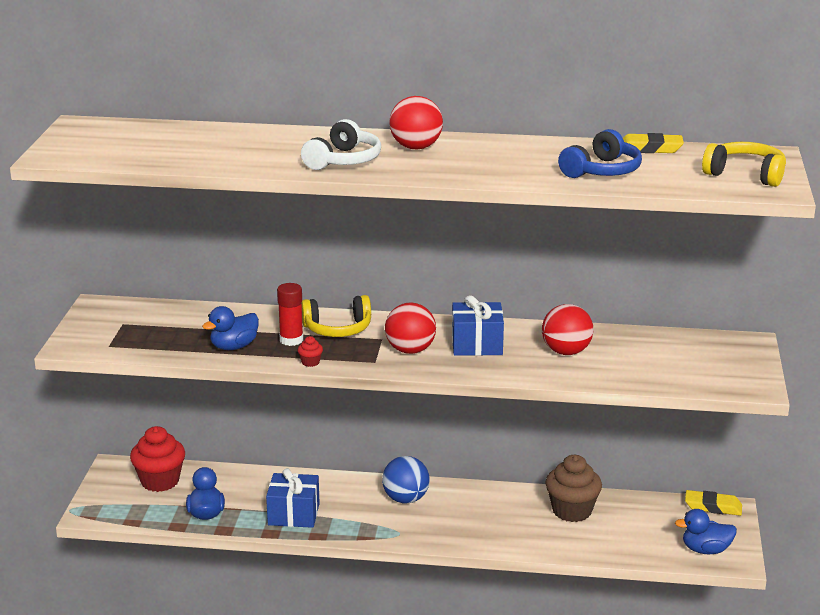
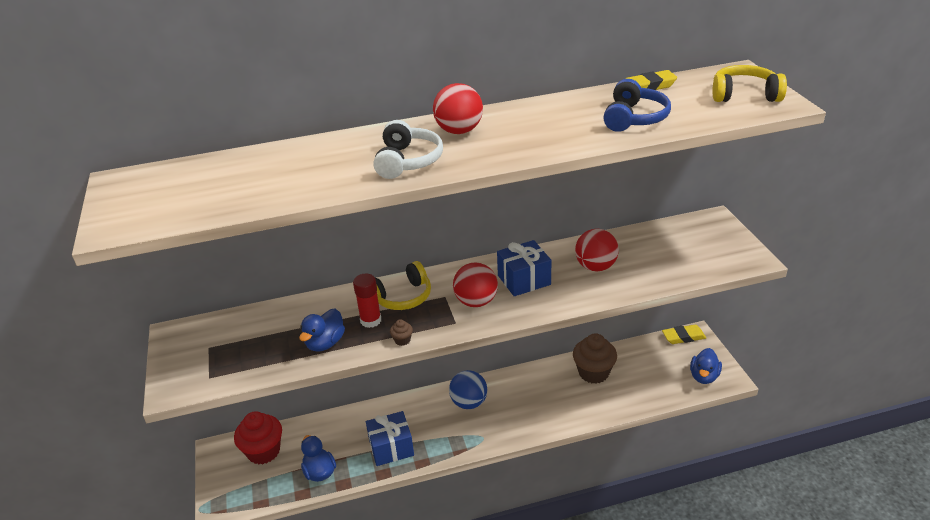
camera: 20 degrees left, 10 degrees up
(310, 362) = (402, 340): red cupcake -> brown cupcake
(706, 550) = (704, 376): blue duck -> blue duck turned 45 degrees counterclockwise

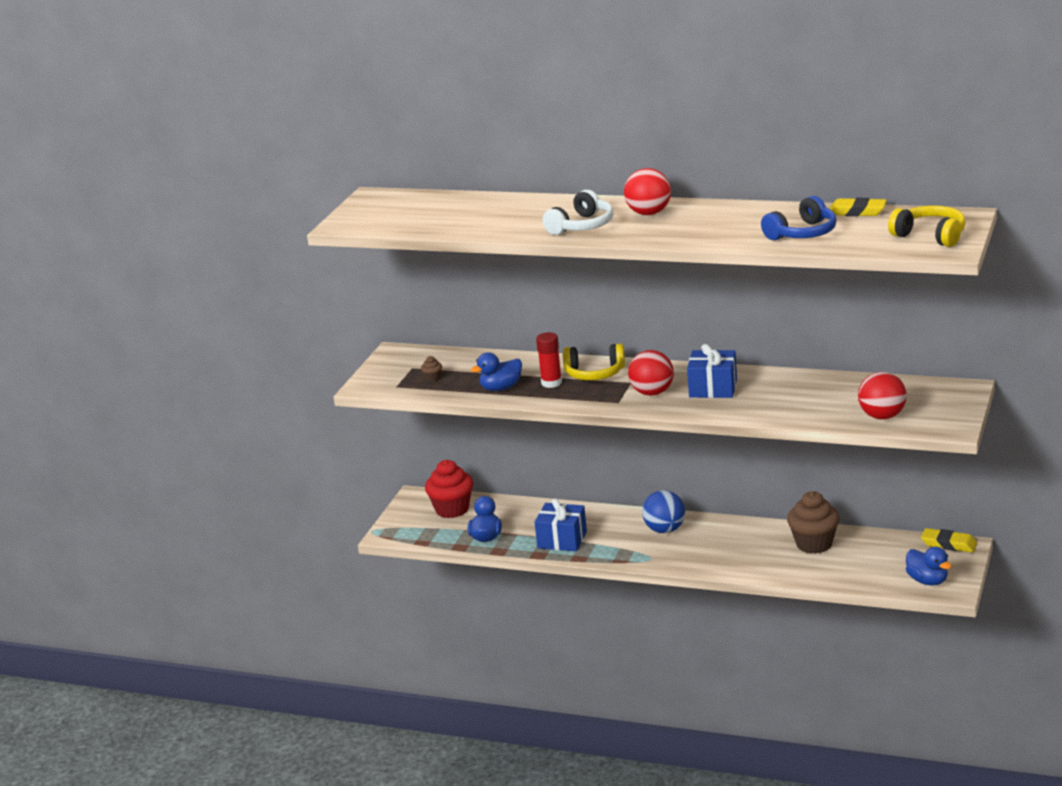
camera: 35 degrees right, 10 degrees down
(402, 340) = (562, 402): brown cupcake -> brown cupcake (433, 378)
(595, 267) = (791, 395): red ball -> red ball (882, 416)
(704, 376) = (927, 581): blue duck -> blue duck turned 90 degrees counterclockwise

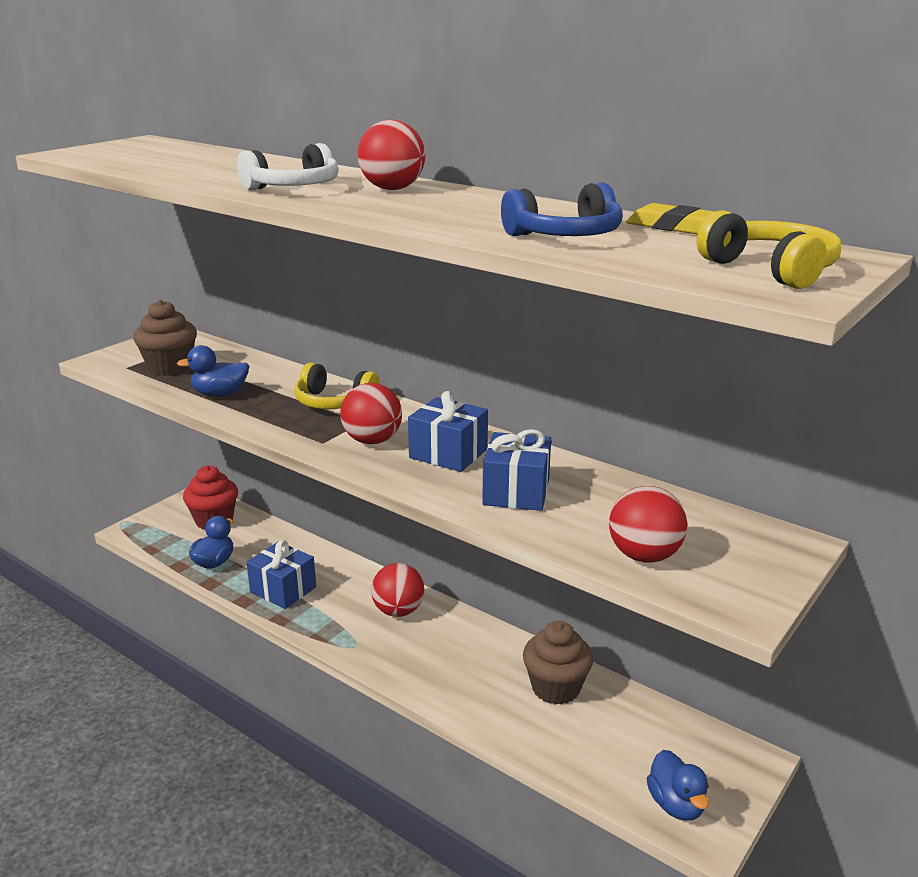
camera: 15 degrees right, 0 degrees up
(433, 378) = (170, 367): brown cupcake -> brown cupcake, size x2.39
(551, 383) = (277, 401): red glue stick -> none
(665, 530) = (398, 611): blue ball -> red ball
(779, 400) = (516, 492): none -> blue gift
(948, 544) = (733, 748): yellow eraser -> none

